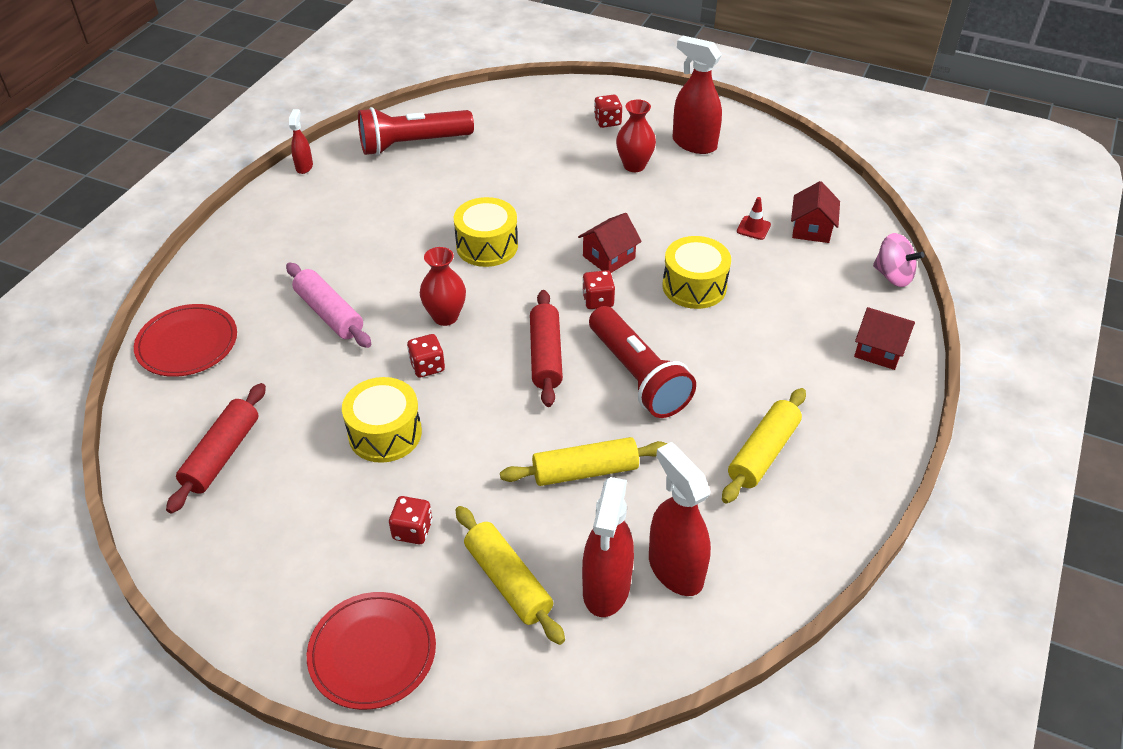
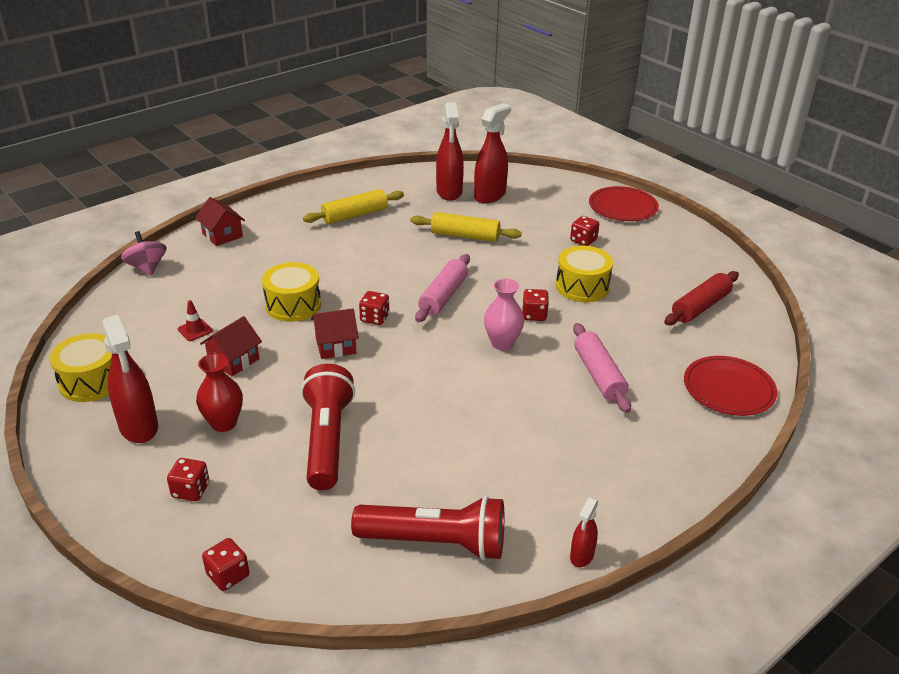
camera: 155 degrees left, 10 degrees down
(445, 317) = (502, 343): red vase -> pink vase
(487, 246) = (431, 389): yellow drum -> yellow drum (91, 381)
(508, 581) = (539, 210): yellow rolling pin -> none
(534, 92) = (228, 575): none -> red dice
(546, 356) = (443, 296): red rolling pin -> pink rolling pin
(637, 376) = (390, 267): red flashlight -> red flashlight (327, 440)
(811, 229) = (152, 315): red house -> red house (234, 360)

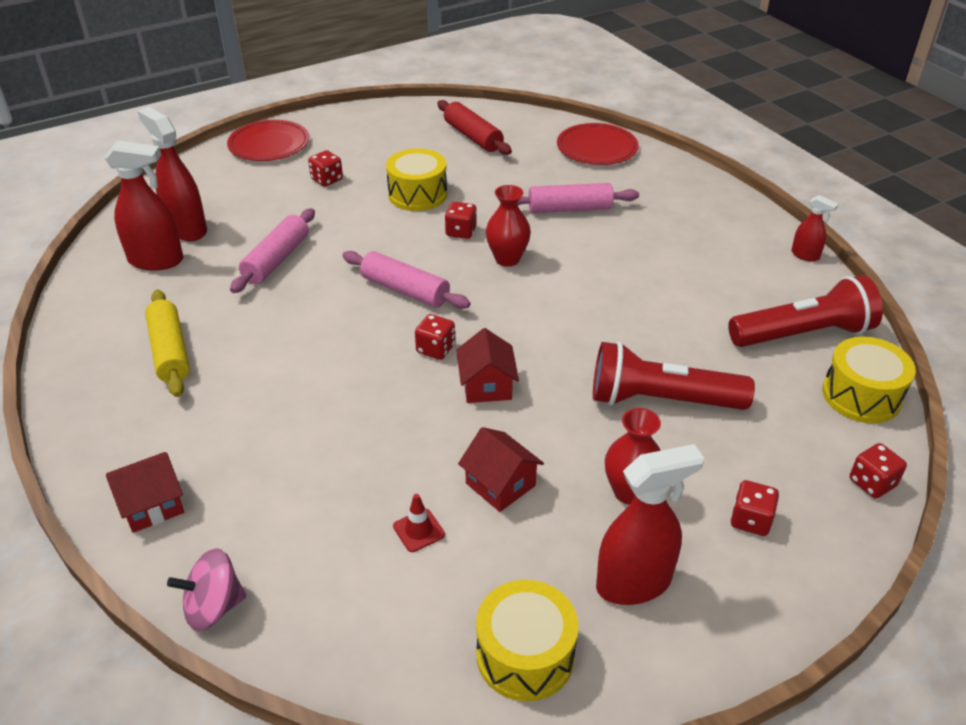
camera: 80 degrees left, 5 degrees up
(293, 305) = (384, 423): yellow drum -> yellow drum (861, 396)
(435, 542) = (803, 334): red flashlight -> red flashlight turned 60 degrees clockwise
(465, 236) = (276, 259): yellow rolling pin -> pink rolling pin
(502, 343) = (507, 259): pink vase -> red vase

